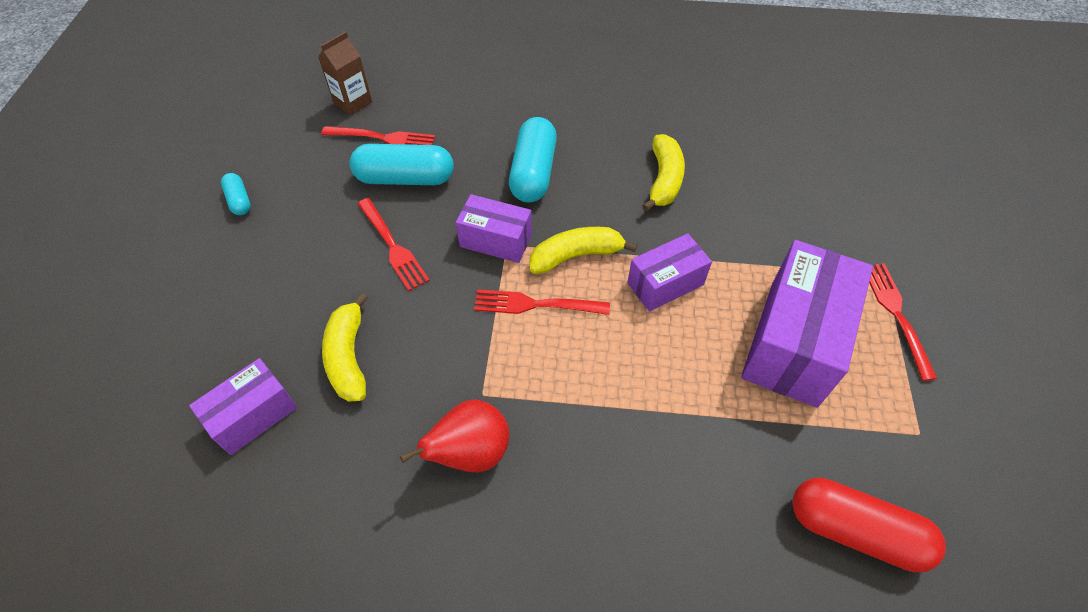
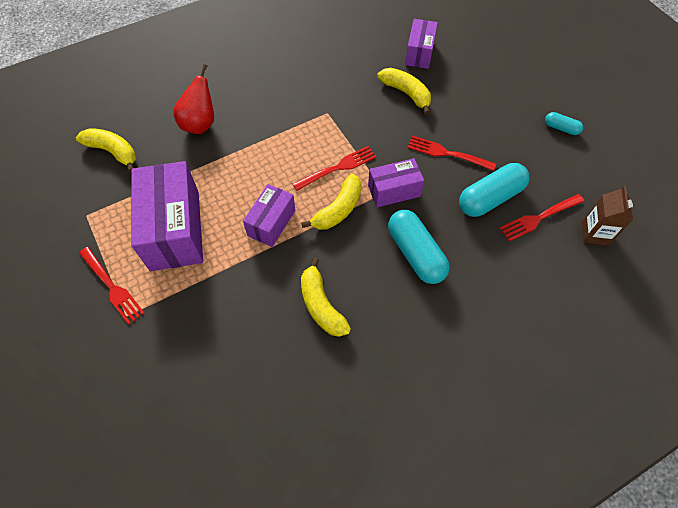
camera: 145 degrees right, 5 degrees up
(471, 452) = (312, 90): red pear -> red pear (200, 124)
(855, 531) = (113, 152): red capsule -> yellow banana

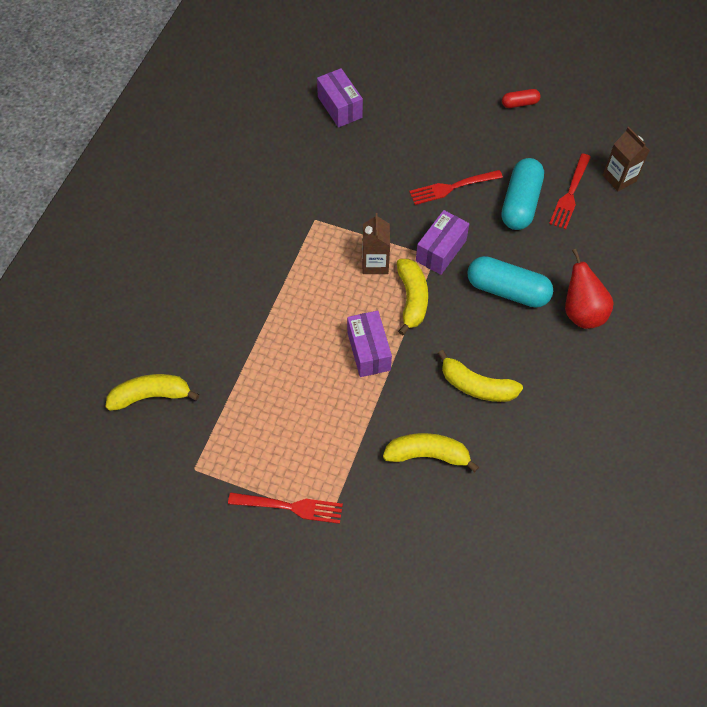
camera: 40 degrees left, 0 degrees up
(175, 230) = (291, 419): purple box -> none
(200, 124) = (207, 311): red pear -> red pear (581, 312)
(338, 168) = (375, 263): red fork -> brown carton
(406, 93) = (366, 154): yellow banana -> yellow banana (428, 455)
(561, 128) = (519, 103): turquoise capsule -> red capsule

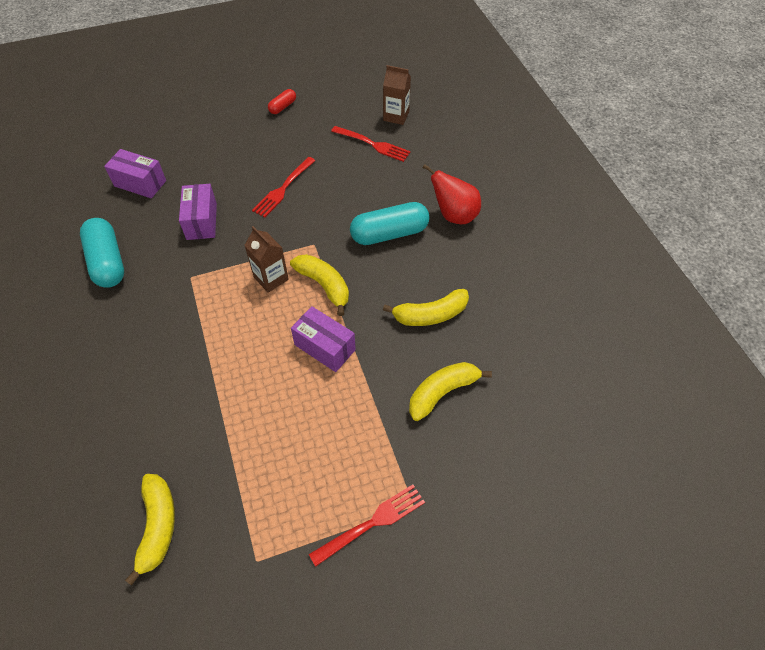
camera: 40 degrees left, 5 degrees down
(151, 396) = (158, 526): yellow banana -> yellow banana turned 135 degrees clockwise
(441, 250) = (315, 237): purple box -> purple box (201, 221)
(520, 203) = (344, 170): turquoise capsule -> turquoise capsule (107, 262)
(570, 194) = (373, 144): red fork -> red fork turned 45 degrees counterclockwise

